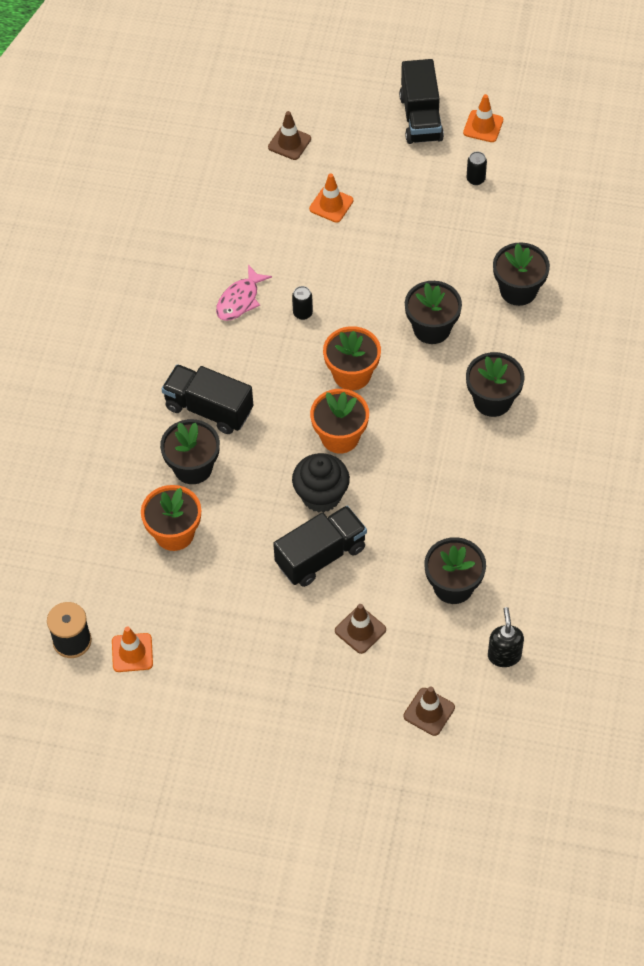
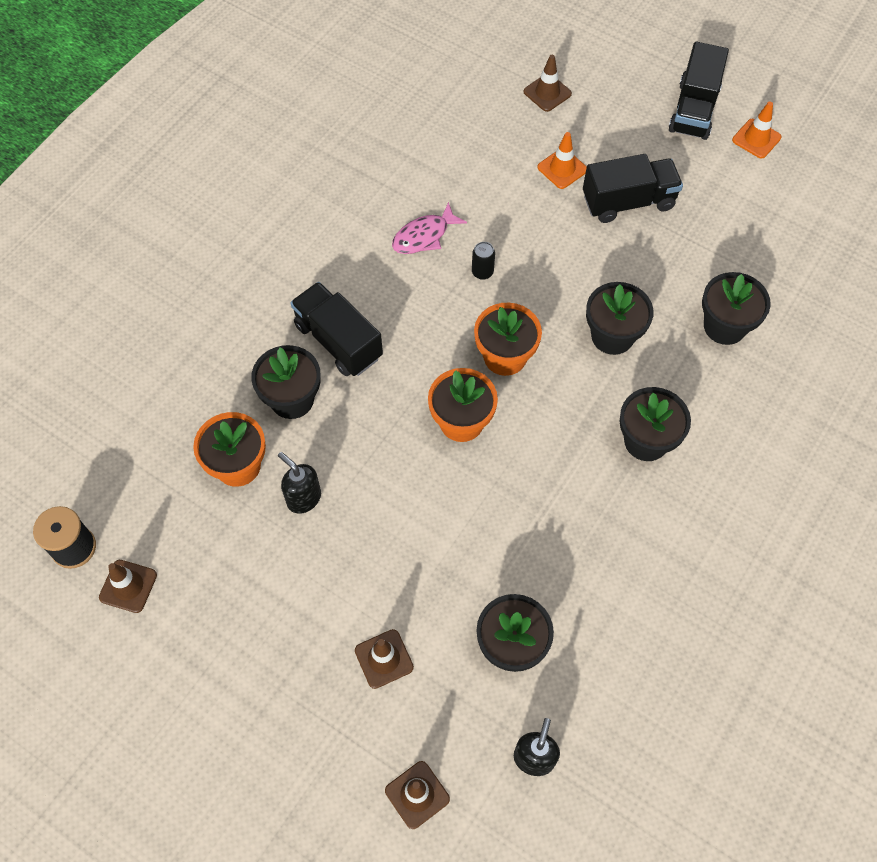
camera: 20 degrees right, 5 degrees up
(132, 653) = (128, 586): orange traffic cone -> brown traffic cone
(240, 539) = (303, 498): none -> black soap dispenser
(321, 496) = (412, 481): black cupcake -> none
(321, 556) = (380, 552): black truck -> black truck (628, 202)
(475, 179) = (726, 191): black can -> none

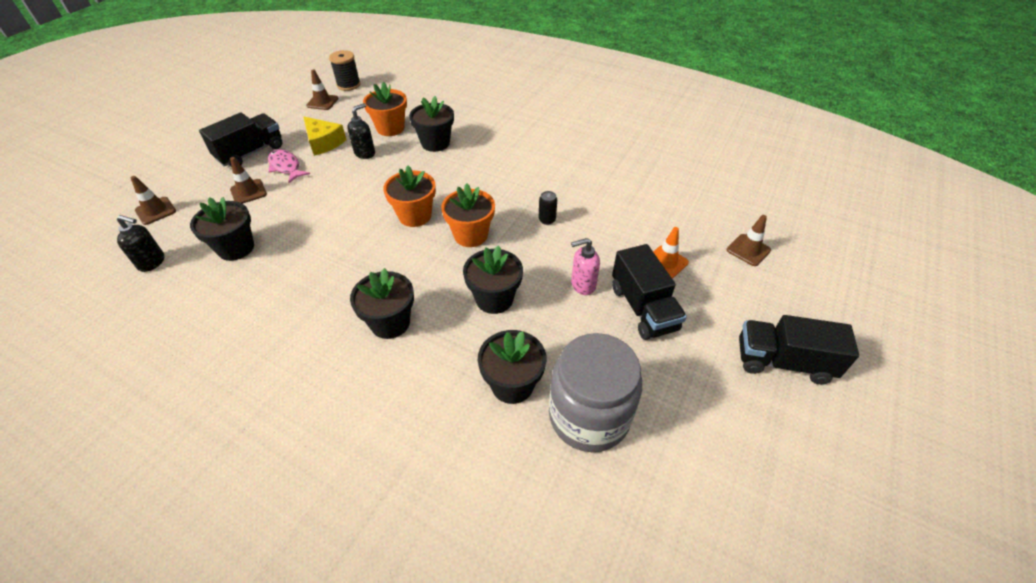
camera: 85 degrees right, 15 degrees down
(263, 565) = (323, 142): none -> yellow cheese
(338, 341) = (479, 157): black truck -> black truck (250, 153)
(424, 236) = (574, 189): pink fish -> pink fish (286, 167)
(594, 250) = (582, 285): none -> pink soap dispenser
(756, 139) = (769, 422): orange traffic cone -> none
(756, 267) = (589, 416): none -> grey jar

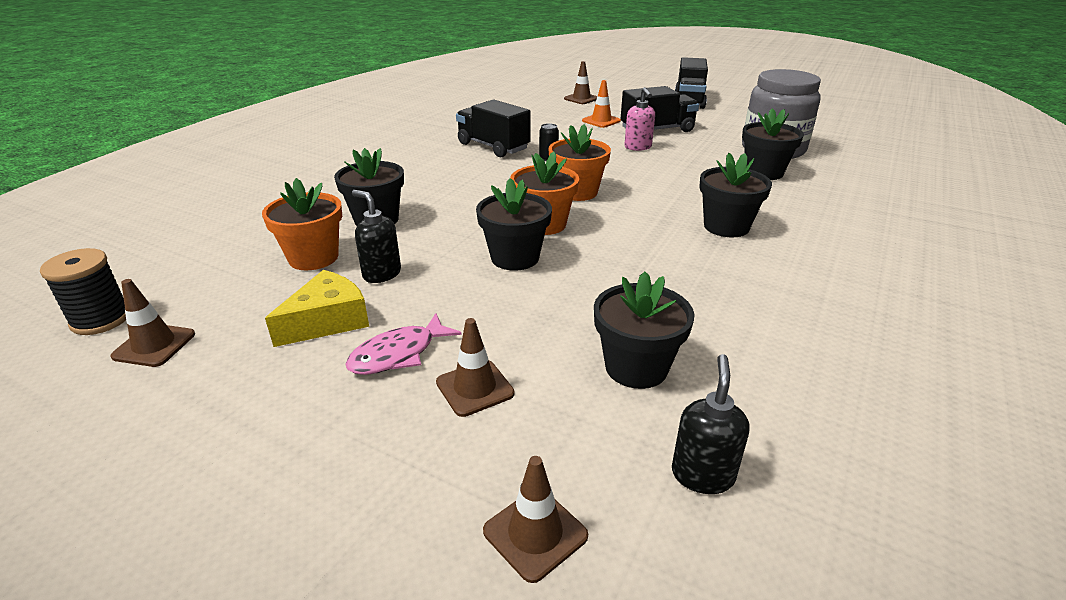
camera: 90 degrees left, 15 degrees down
(250, 153) = (324, 417): black truck -> black truck (493, 147)
(494, 299) = (669, 180): black flower pot -> black flower pot (515, 258)

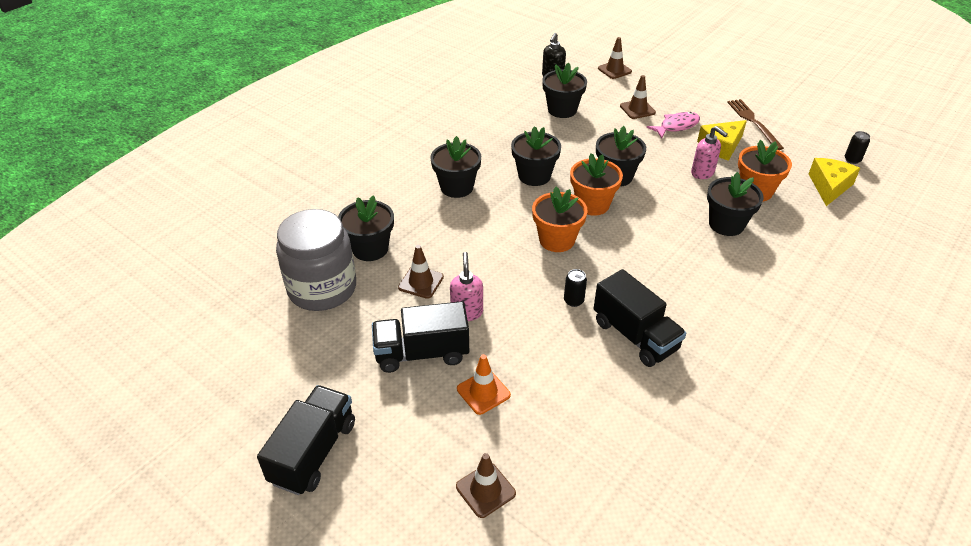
camera: 170 degrees left, 10 degrees up
(101, 319) = (852, 160): black spool -> black can
(154, 345) = (806, 142): brown traffic cone -> brown traffic cone (421, 282)
(192, 273) = (829, 186): none -> yellow cheese
(226, 382) = (753, 122): none -> brown fork
(381, 274) = (702, 173): black soap dispenser -> pink soap dispenser
(632, 248) = (534, 176): none -> black flower pot

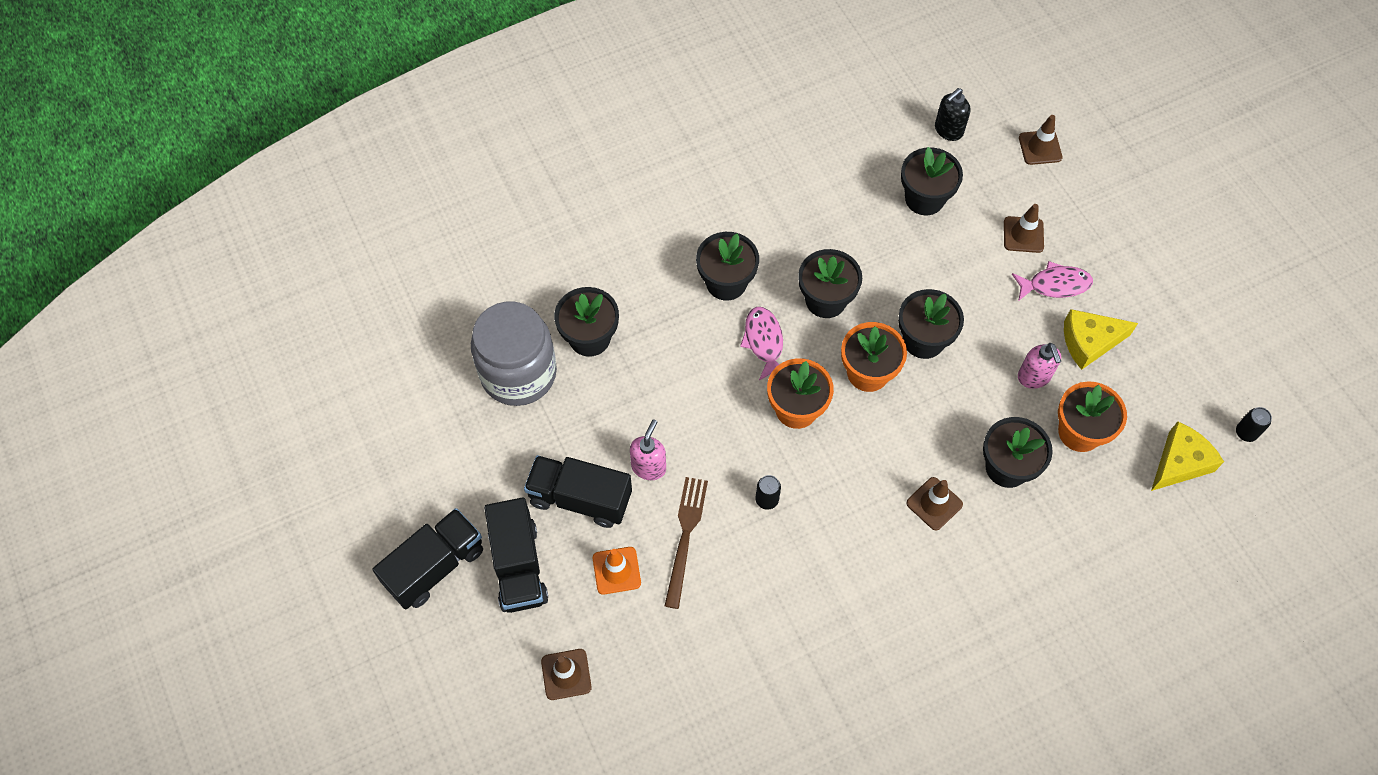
camera: 25 degrees right, 20 degrees up
(421, 282) = (621, 407): brown traffic cone -> brown traffic cone (934, 504)
(506, 210) = (764, 341): none -> pink fish
(635, 335) = (804, 571): black truck -> black truck (518, 566)
(753, 122) = (1163, 317): brown fork -> brown fork (685, 536)

